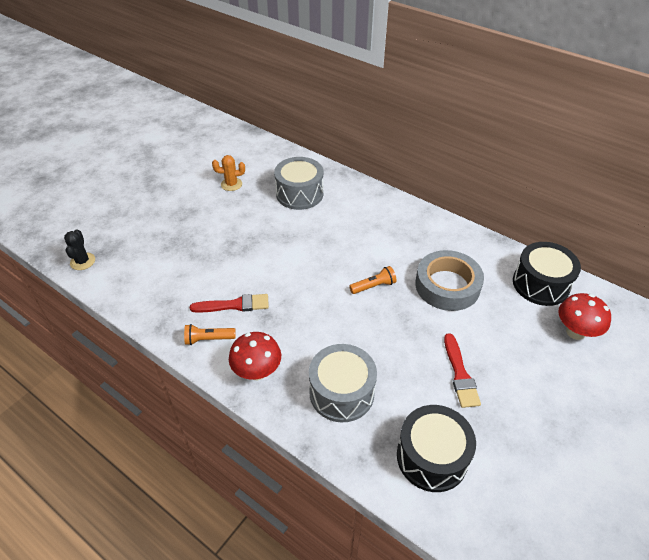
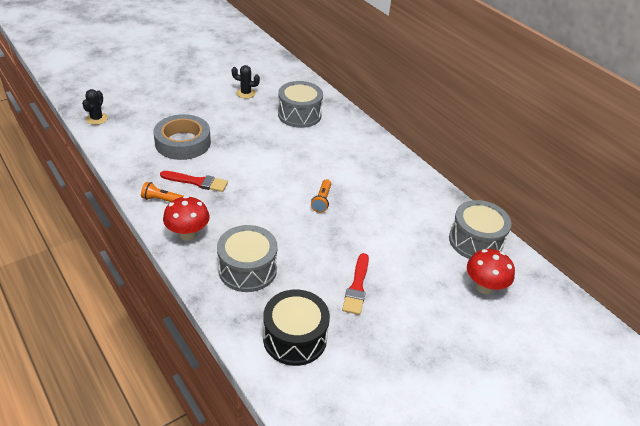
camera: 15 degrees right, 5 degrees down
(231, 184) = (246, 93): orange cactus -> black cactus
(374, 286) = (322, 201): orange flashlight -> orange flashlight turned 105 degrees clockwise
(447, 285) = (387, 218): grey tape -> grey tape (183, 142)
(541, 284) = (475, 241): black drum -> grey drum

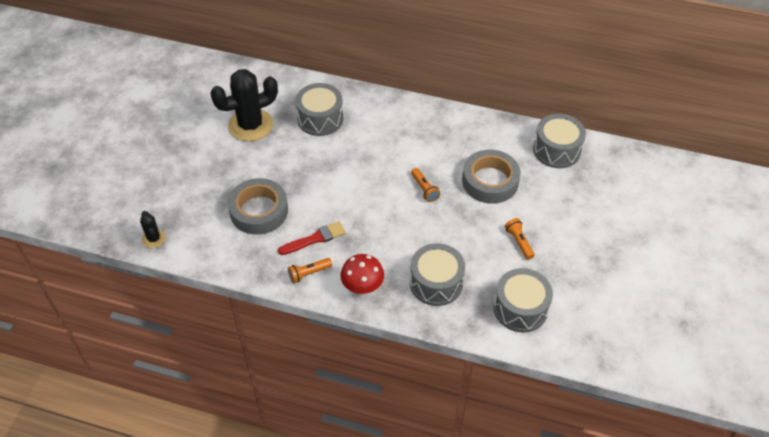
camera: 35 degrees left, 10 degrees up
(246, 93) = (250, 125): black cactus -> black cactus, size x2.10
(295, 338) = (520, 308): black drum -> grey drum
(357, 287) = (519, 242): red brush -> orange flashlight
(385, 228) = (490, 181): none -> grey tape
(484, 287) = (593, 183): red mushroom -> none

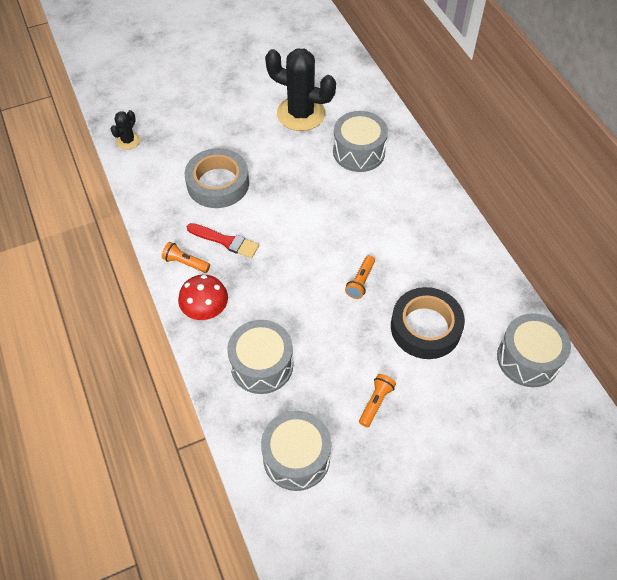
camera: 50 degrees right, 5 degrees up
(490, 181) = (425, 327): grey tape -> black tape

